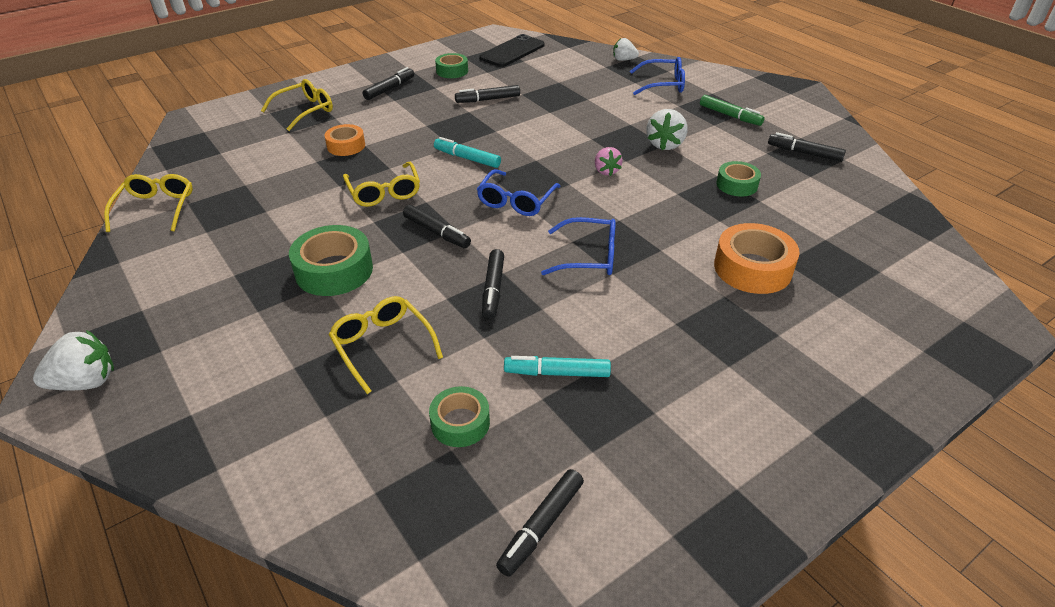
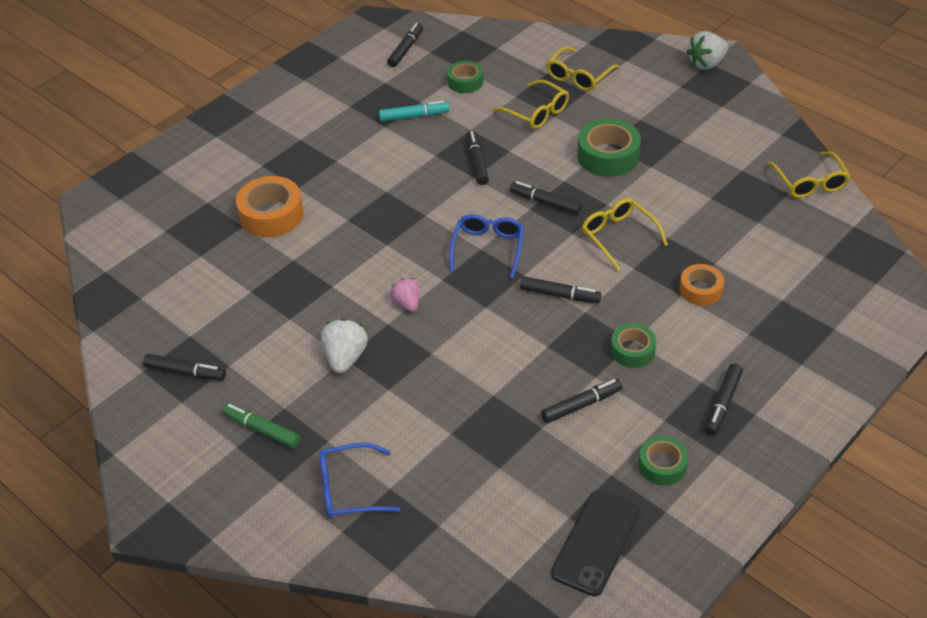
camera: 170 degrees right, 5 degrees up
(305, 111) = (795, 339): yellow glasses -> yellow glasses (578, 76)
(467, 158) = (560, 295): turquoise marker -> black marker
(589, 256) = (408, 202): blue glasses -> none
(623, 60) = (413, 551): white strawberry -> none
(737, 185) = (271, 308): green tape -> green tape (632, 350)

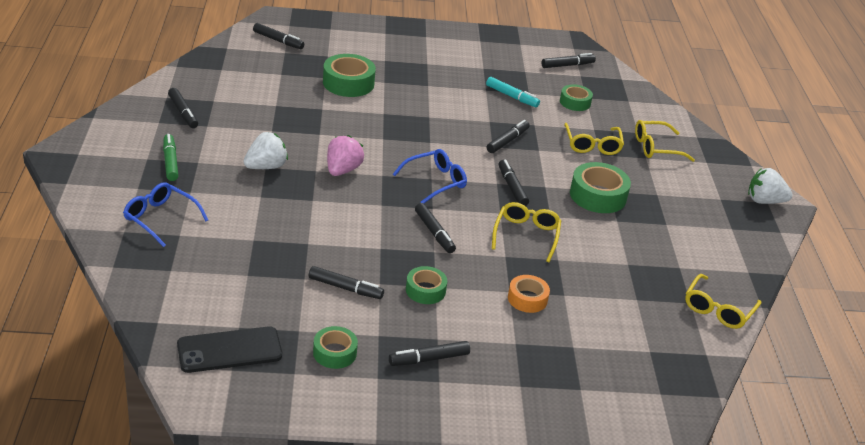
camera: 40 degrees right, 10 degrees down
(138, 223) = (278, 41): none -> black marker
(271, 215) = (348, 83): orange tape -> green tape
(407, 303) = (342, 170): pink strawberry -> pink strawberry, size x1.50

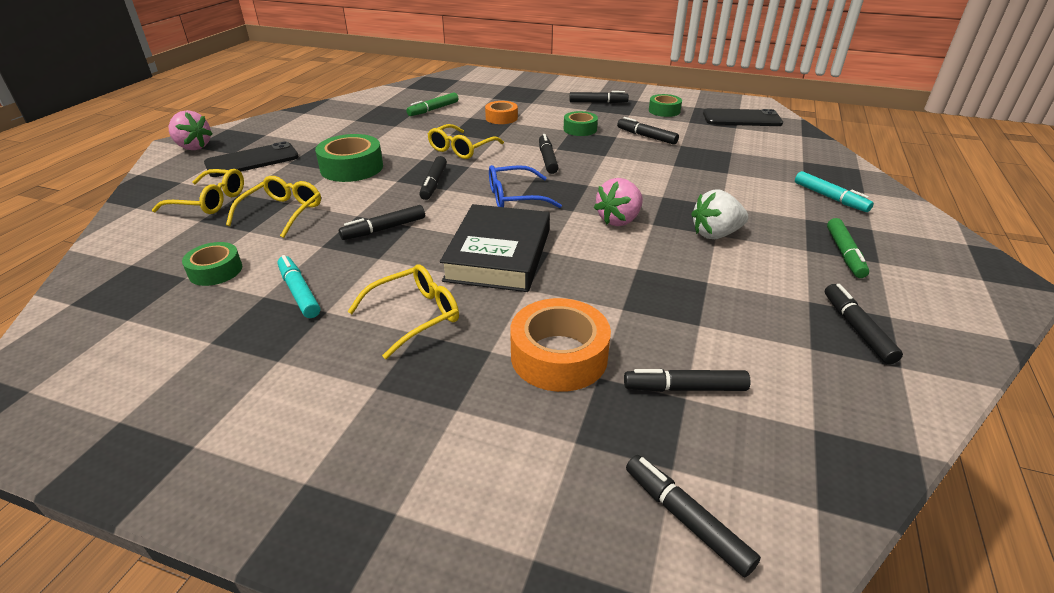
camera: 155 degrees left, 0 degrees up
(160, 218) = (830, 197): blue glasses -> turquoise marker
(348, 83) = (559, 356): green tape -> orange tape
(415, 132) = (498, 255): none -> black book
(567, 65) = (113, 345): black marker -> black marker (684, 388)
(618, 303) = (433, 109): none -> green marker
(690, 192) = (252, 160): none -> black phone
(718, 309) = (363, 100): yellow glasses -> yellow glasses (415, 316)
(764, 201) = (193, 147): white strawberry -> pink strawberry

